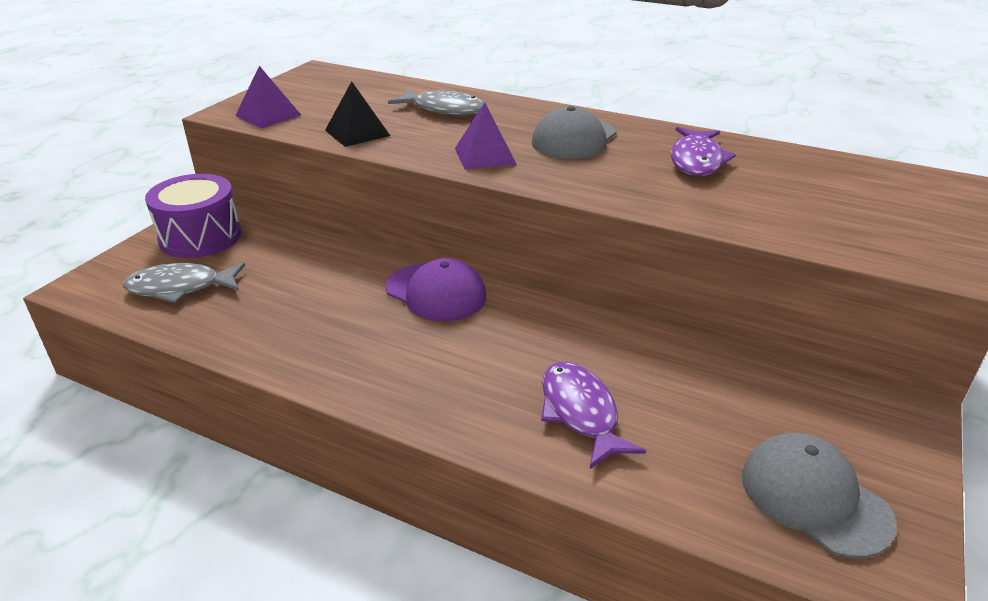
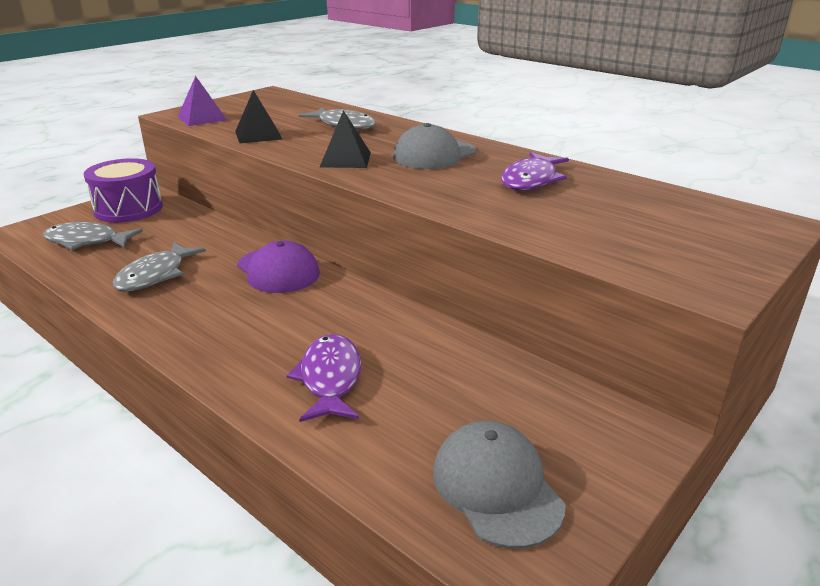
camera: 15 degrees right, 5 degrees down
(299, 320) = (155, 275): none -> grey fish
(485, 156) = (345, 159): purple pyramid -> black pyramid

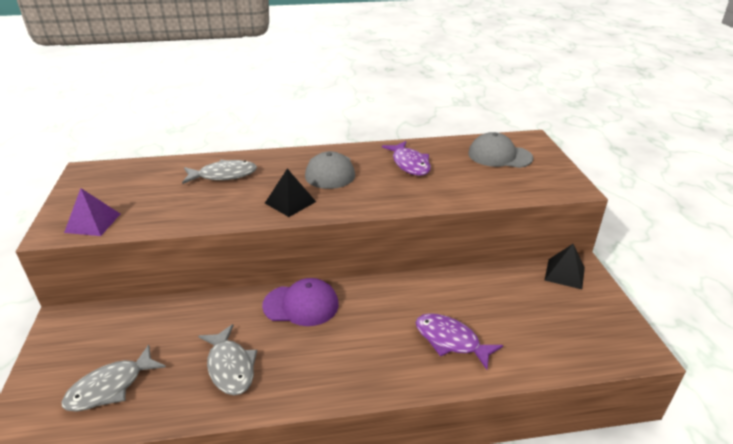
camera: 50 degrees left, 5 degrees up
(128, 209) = (81, 340): purple drum -> none
(258, 135) = (182, 214): black pyramid -> black pyramid (564, 273)
(496, 487) = (582, 329): grey cap -> grey cap (499, 156)

